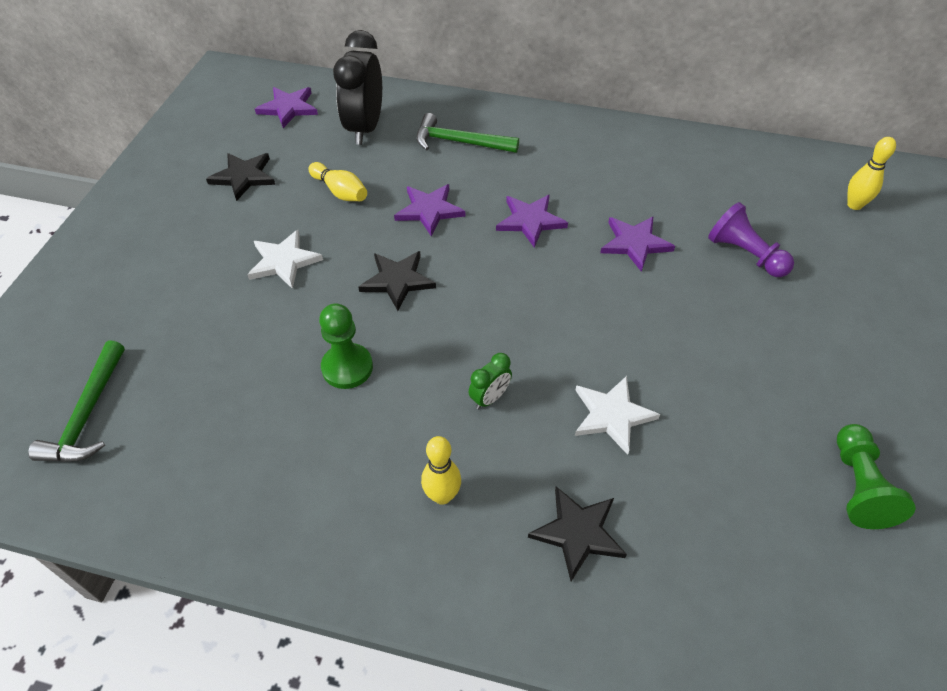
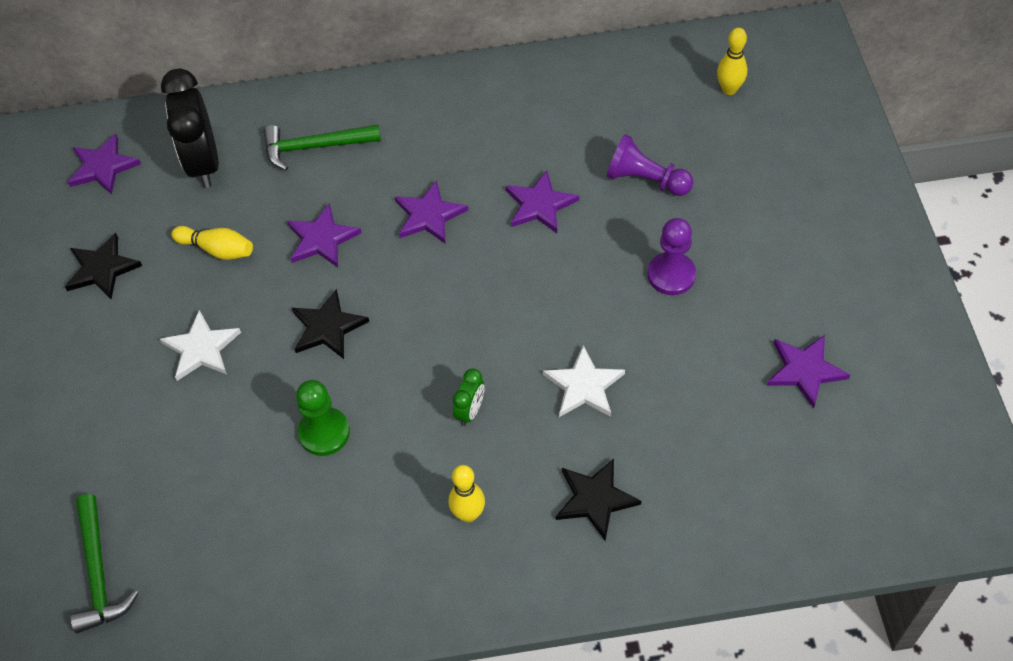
camera: 20 degrees left, 5 degrees up
(741, 344) = (671, 275): none -> purple pawn
(858, 486) = (805, 370): green pawn -> purple star

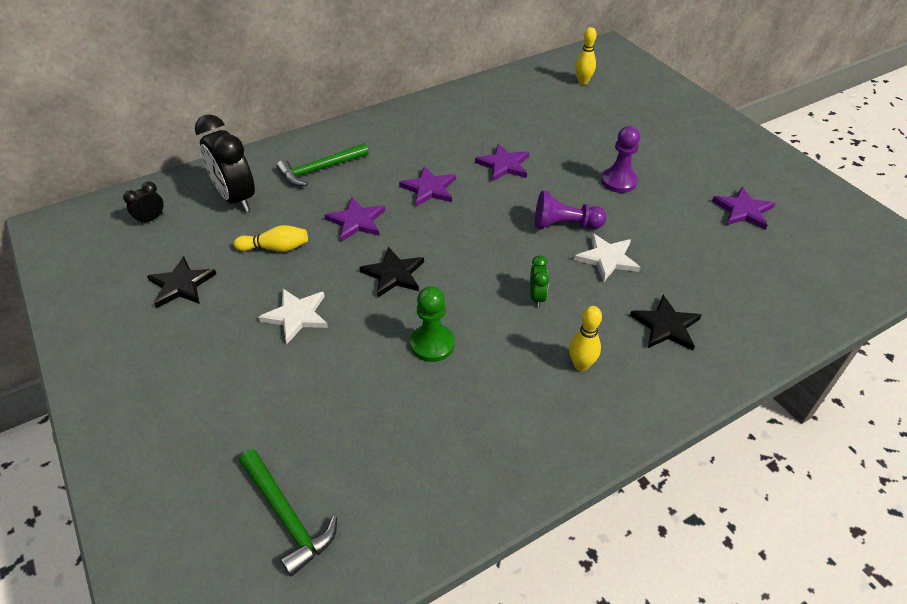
camera: 25 degrees left, 10 degrees down
(103, 167) = (151, 219): purple star -> black clock
(646, 180) = (565, 136): purple pawn -> purple pawn (564, 225)

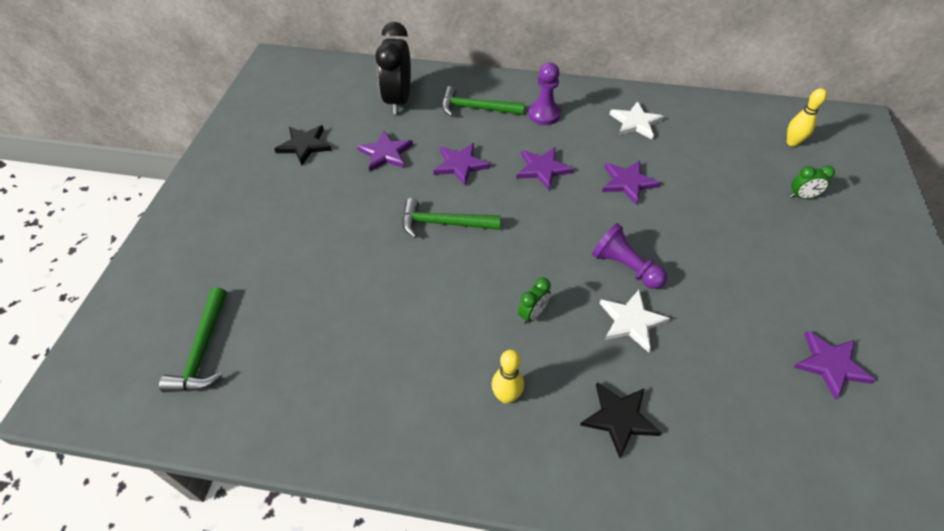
camera: 40 degrees right, 5 degrees up
(151, 219) = (333, 87): black clock -> none
(275, 248) = (385, 153): yellow bowling pin -> purple star
(296, 316) = (348, 213): white star -> white star (635, 123)
(393, 274) = (443, 223): black star -> green hammer
(432, 344) = (413, 297): green pawn -> none
(619, 181) = (723, 257): purple pawn -> purple pawn (544, 114)
(624, 115) = (802, 197): none -> green clock

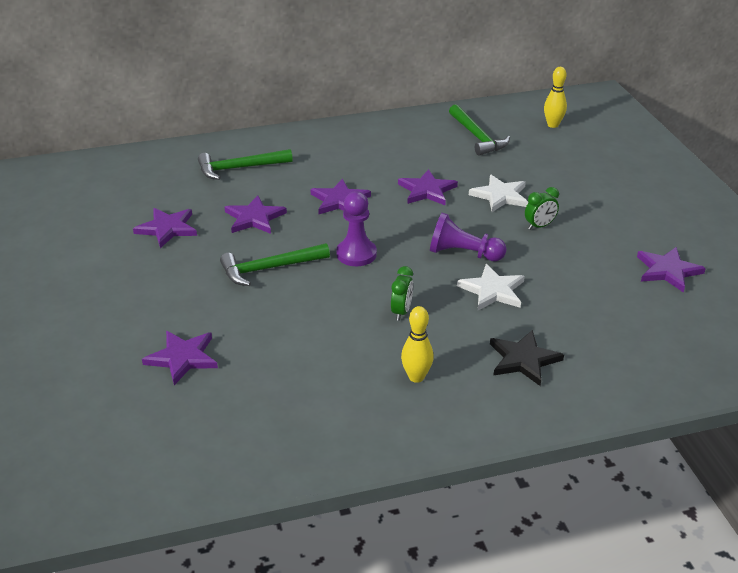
camera: 25 degrees left, 15 degrees down
(202, 351) = (82, 443): green hammer -> green hammer (477, 137)
(304, 145) = (69, 245): black star -> none
(324, 293) = (182, 358): none -> purple star
(398, 101) = (149, 181): black clock -> none
(544, 114) = (312, 157): purple pawn -> purple pawn (356, 254)
(635, 123) = (406, 142): white star -> white star (500, 196)
(802, 197) = (582, 162): green clock -> green clock (539, 226)

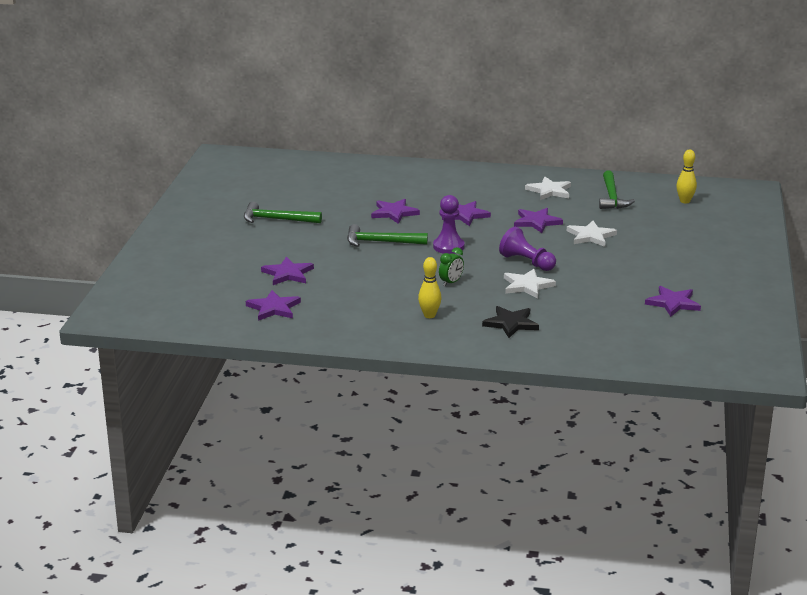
camera: 25 degrees right, 10 degrees down
(167, 228) = (329, 207): purple star -> purple star (273, 308)
(239, 168) = (407, 182): green hammer -> green hammer (276, 219)
(406, 143) = (549, 191): none -> white star
(539, 226) = (602, 259): green clock -> none

